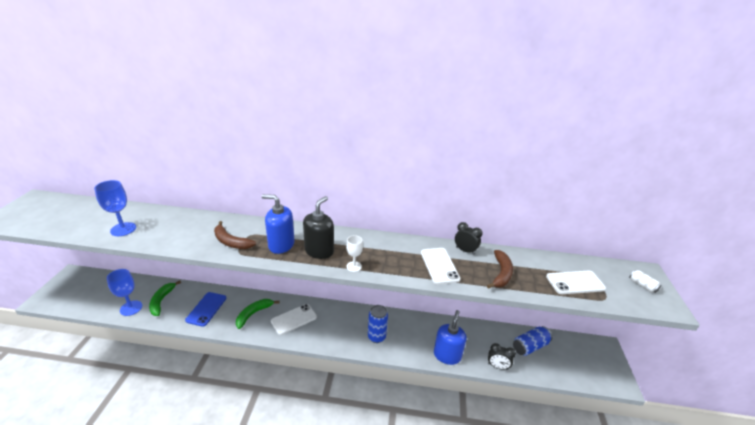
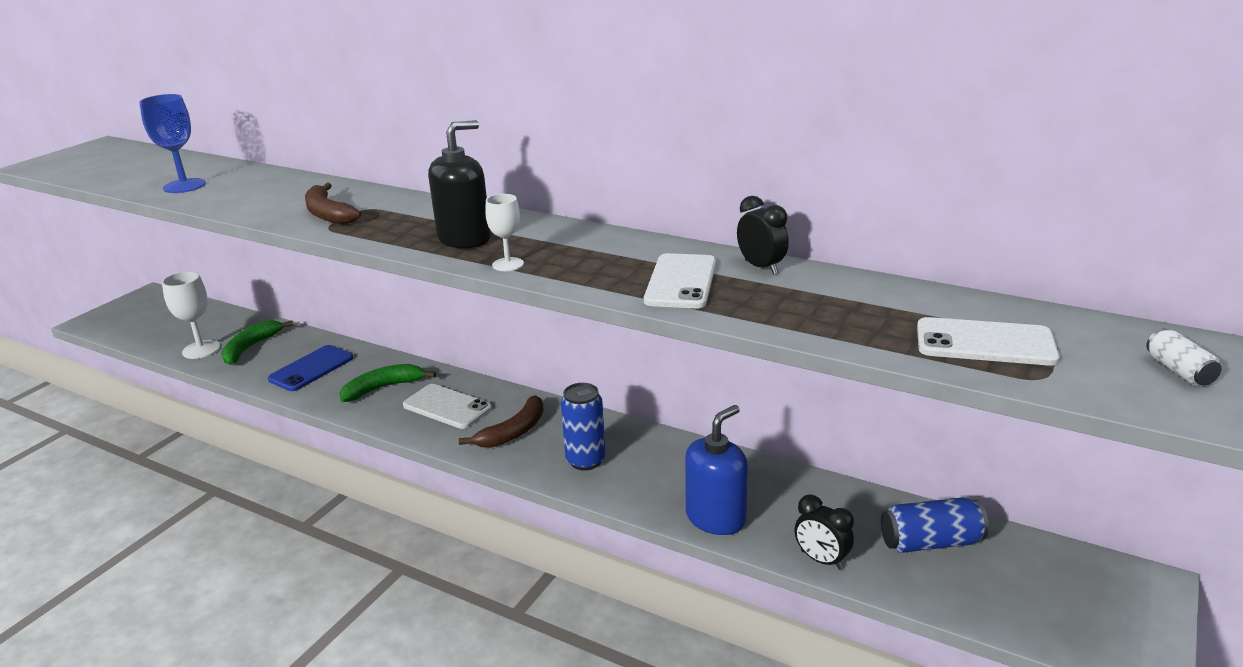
camera: 25 degrees right, 5 degrees down
(131, 308) = (201, 349): blue goblet -> white goblet
(281, 245) = (406, 225): blue soap dispenser -> none
(294, 319) = (447, 407): white phone -> white phone turned 45 degrees clockwise
(501, 274) = (809, 308): brown banana -> brown banana (513, 432)

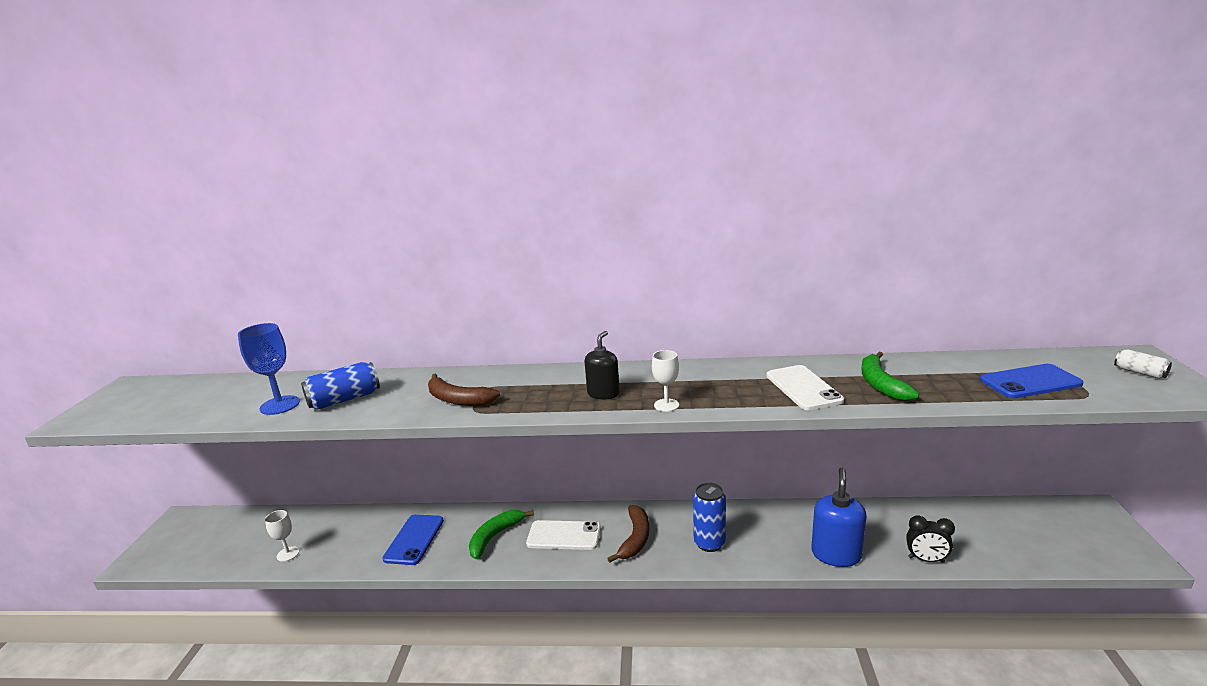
camera: 25 degrees left, 5 degrees down
(201, 349) = (288, 554): white goblet -> white goblet, size x0.62
(251, 347) = (337, 538): green banana -> green banana (881, 384)
(464, 239) = (603, 393): black soap dispenser -> black soap dispenser, size x0.66
(761, 267) = (836, 366): black clock -> none
(930, 542) = (970, 524): blue can -> blue can (344, 399)
(985, 343) = (1030, 382): white phone -> blue phone

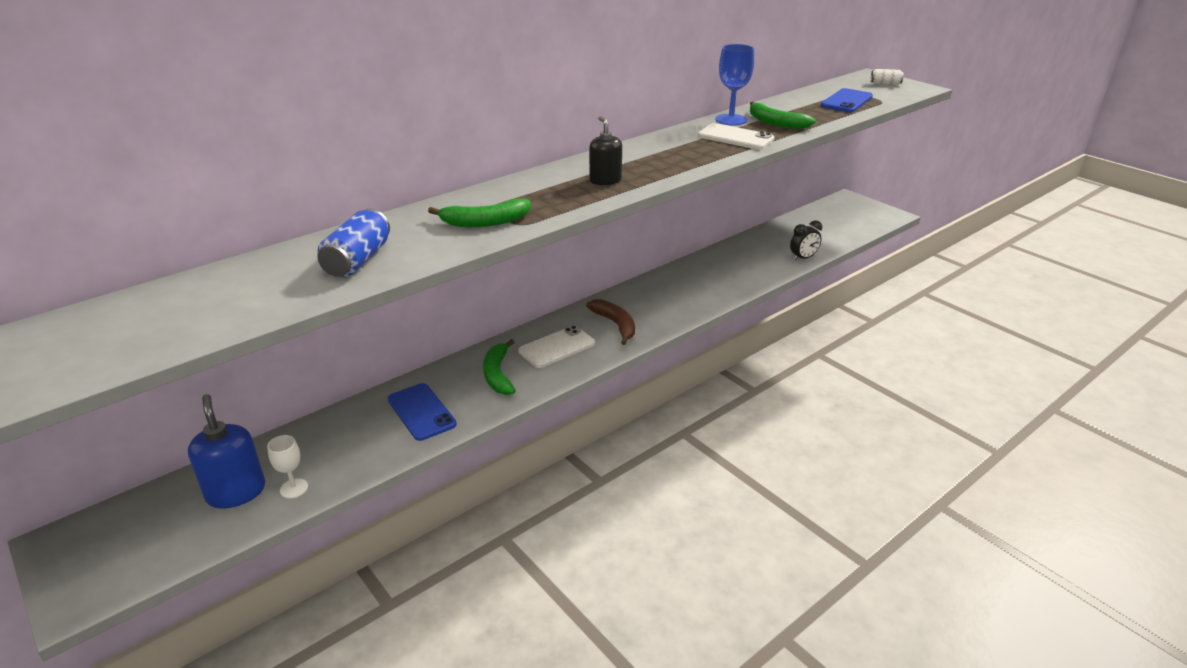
camera: 45 degrees left, 10 degrees up
(280, 405) = (285, 289): blue goblet -> blue goblet (731, 120)
(458, 399) = (485, 222): brown banana -> green banana
(666, 405) = (668, 173): white goblet -> none
(709, 543) = (670, 304): blue can -> none
(836, 554) = (754, 276): blue soap dispenser -> blue soap dispenser (236, 492)

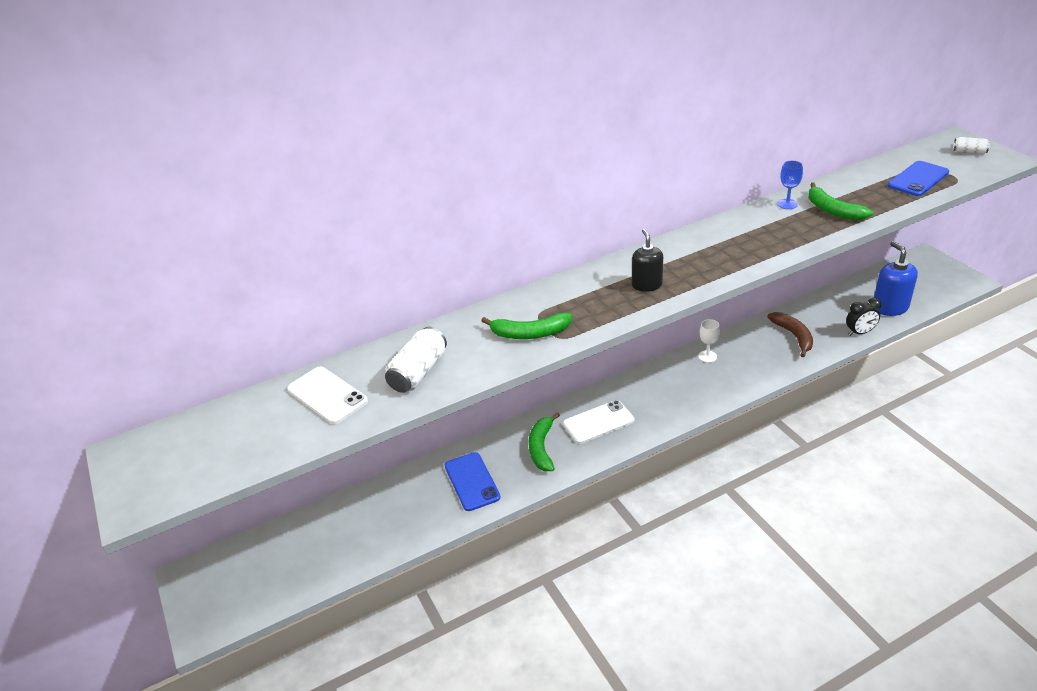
camera: 15 degrees right, 5 degrees up
(236, 492) = (319, 545): blue soap dispenser -> blue soap dispenser (890, 307)
(294, 488) = (363, 547): white goblet -> white goblet (707, 356)
(357, 260) = (418, 372): blue can -> white can
(615, 325) = (656, 401): brown banana -> brown banana (794, 336)
(731, 120) = (787, 204): blue goblet -> blue goblet, size x0.62
(735, 137) = (786, 230): white phone -> white phone (327, 395)

